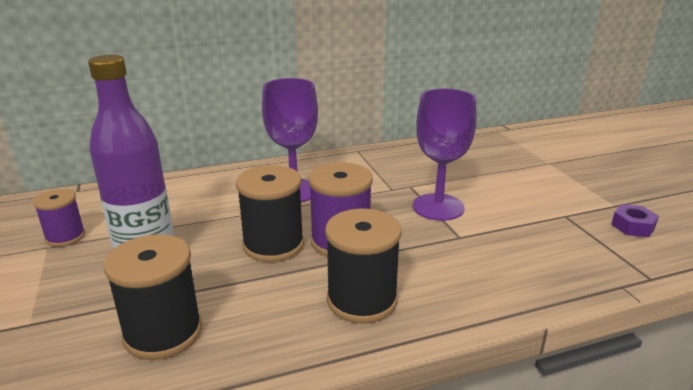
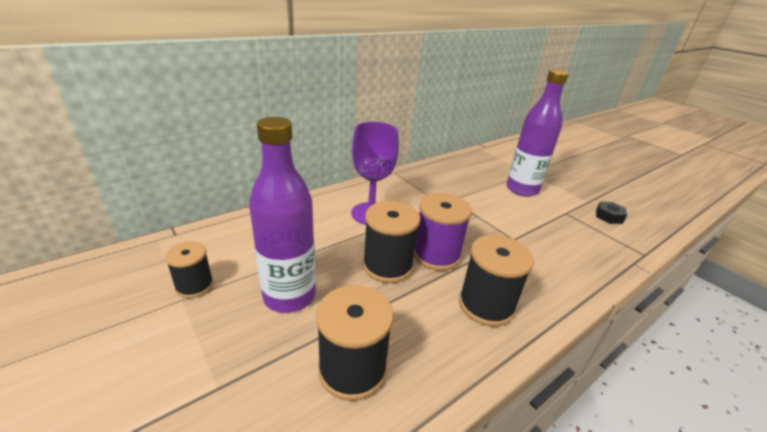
camera: 20 degrees left, 5 degrees up
(65, 237) = (194, 285): purple spool -> black spool
(438, 207) = (483, 216): purple goblet -> none
(520, 182) = (522, 190): none -> purple bottle
(632, 226) = (609, 216): purple nut -> black nut

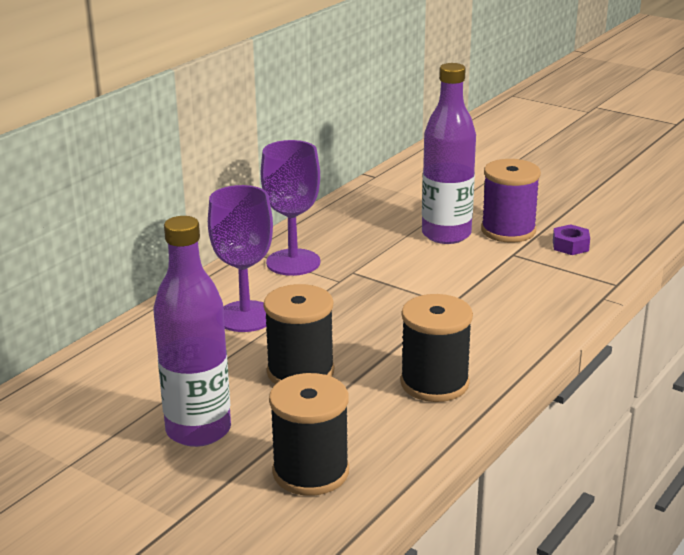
camera: 15 degrees left, 5 degrees down
(194, 285) = (72, 448): black spool -> none
(417, 185) = (293, 262): none -> purple goblet
(436, 255) = (356, 346): purple spool -> purple spool (508, 231)
(609, 216) = (570, 246): black nut -> purple nut

